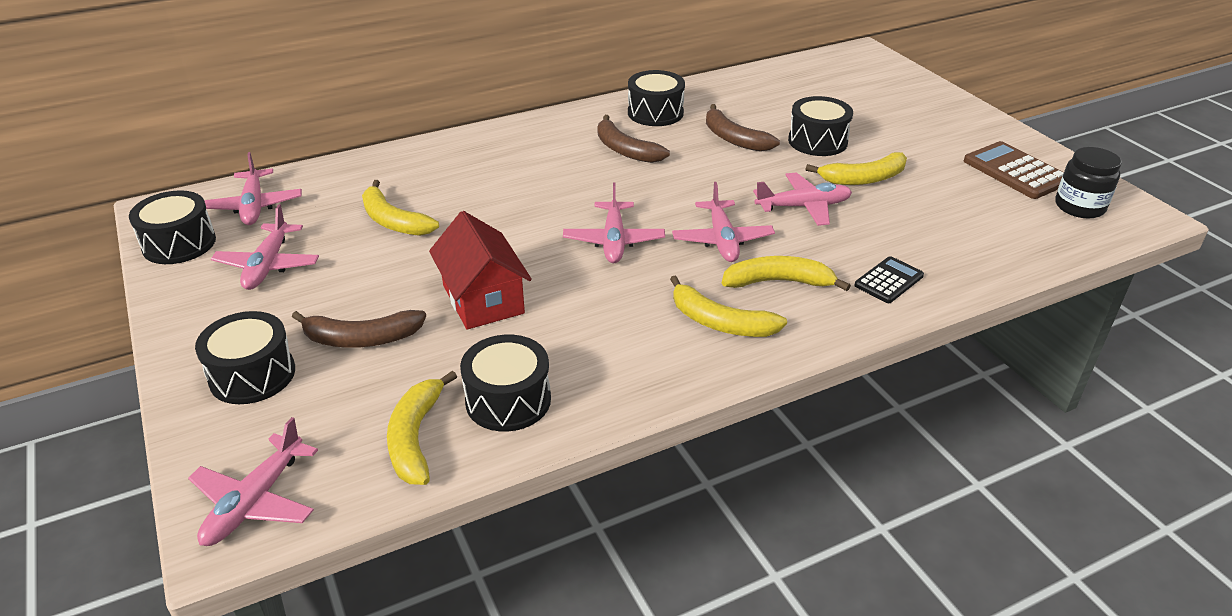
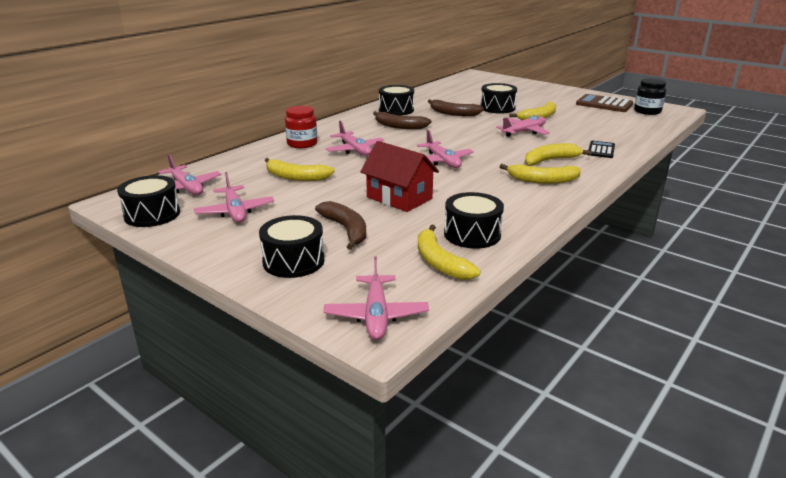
camera: 25 degrees left, 10 degrees down
(362, 339) = (346, 229): brown banana -> brown banana turned 90 degrees counterclockwise
(461, 156) = (302, 144): none -> red jar
(722, 240) = (500, 151): pink plane -> pink plane (354, 150)

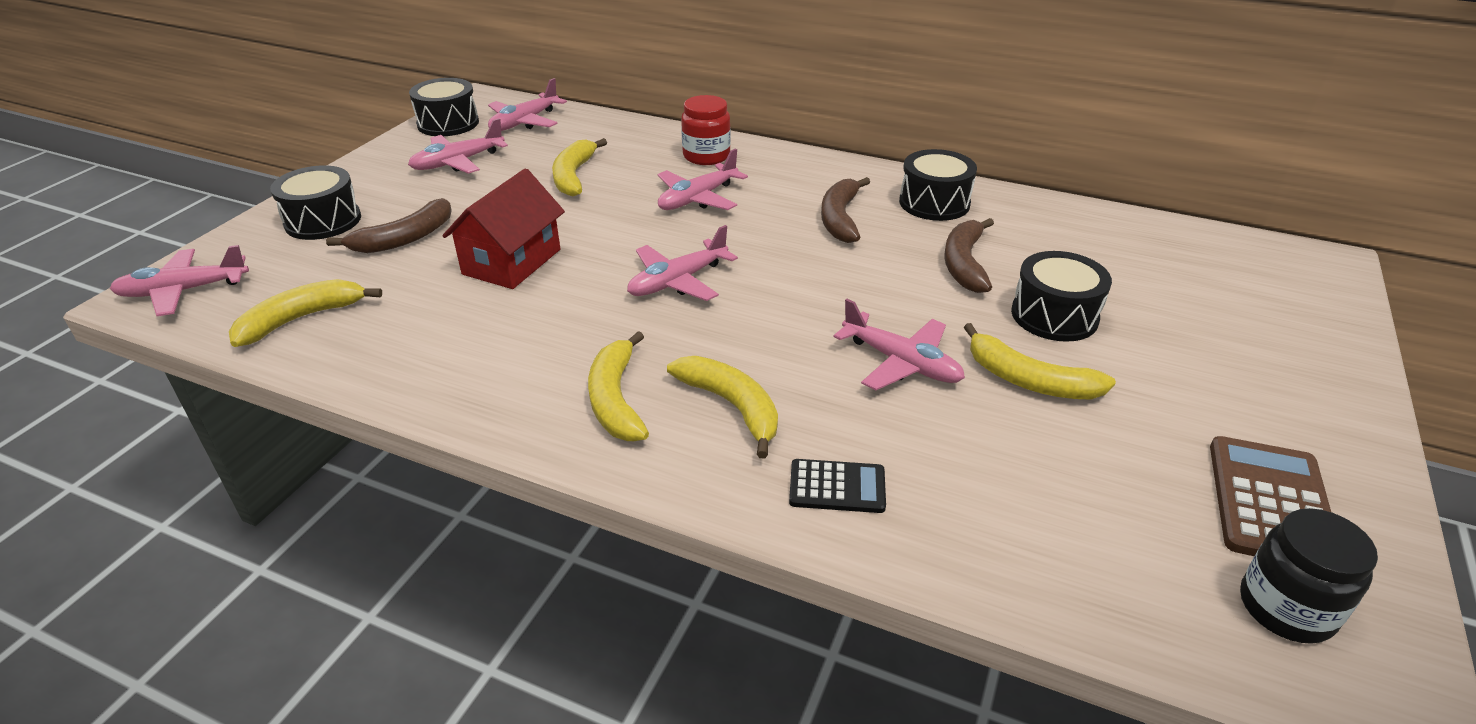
camera: 75 degrees right, 10 degrees up
(472, 234) = (384, 338): black drum -> none

